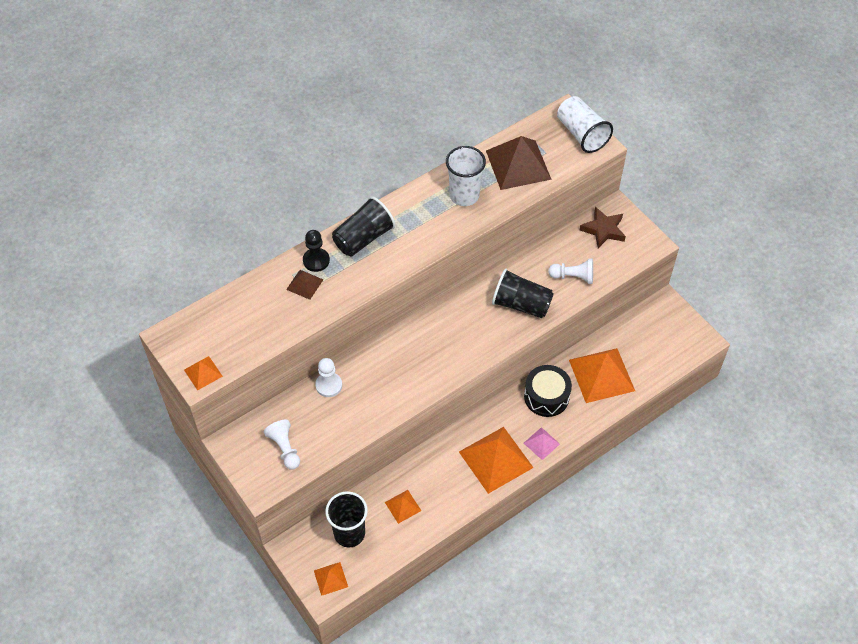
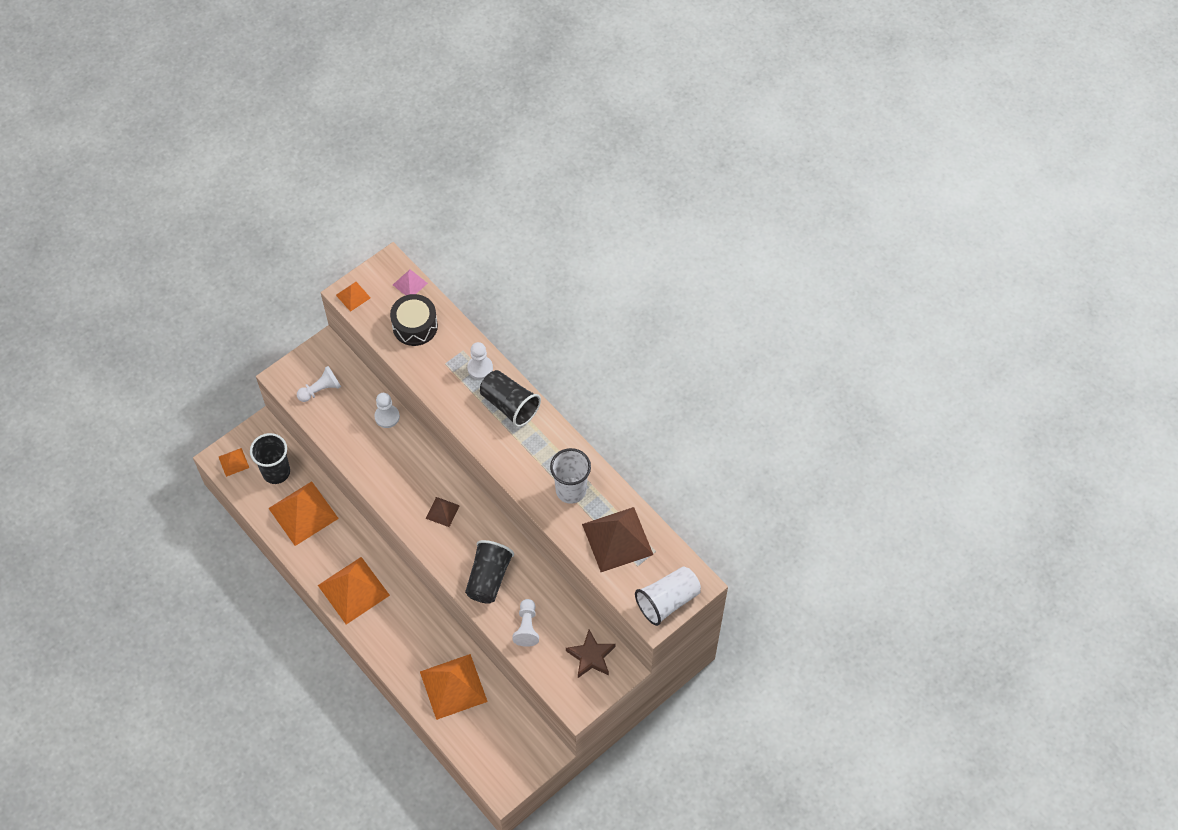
camera: 85 degrees right, 5 degrees up
(304, 284) = (452, 362): brown pyramid -> brown pyramid (442, 511)
(316, 260) = (480, 368): black pawn -> white pawn
(403, 506) = (303, 513): orange pyramid -> orange pyramid, size x2.05
(541, 443) = (372, 631): pink pyramid -> pink pyramid (410, 284)
(546, 397) = (425, 633): black drum -> black drum (415, 326)

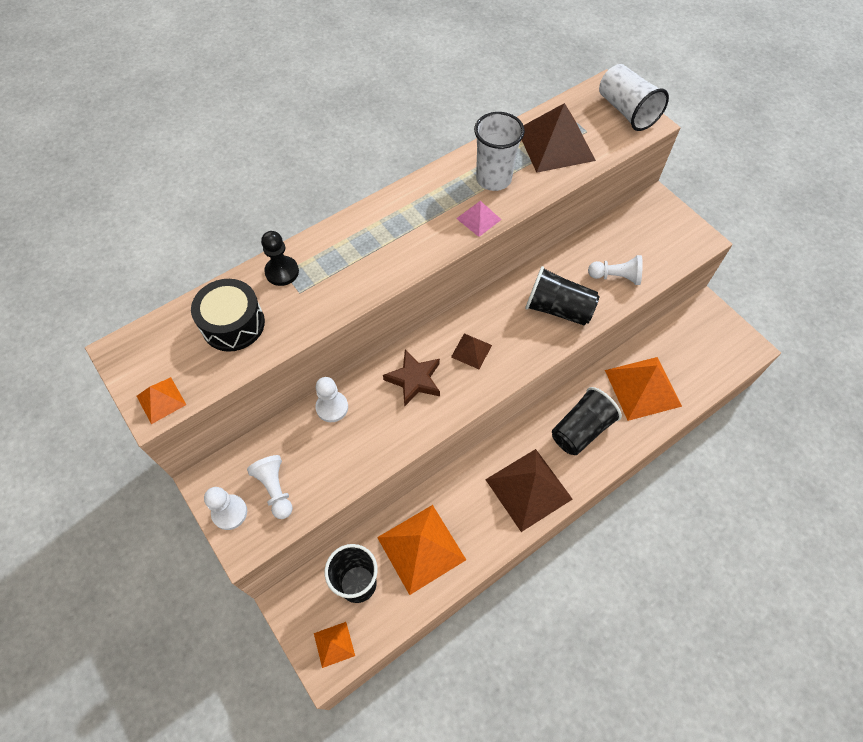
camera: 85 degrees left, 0 degrees up
(353, 590) = (528, 489): orange pyramid -> brown pyramid
(410, 284) = (163, 327): pink pyramid -> pink pyramid (478, 219)
(463, 349) = (282, 272): none -> black pawn
(480, 368) = (314, 255): white pawn -> white pawn (229, 512)
(510, 405) = (373, 228): black cup -> black cup (581, 429)
(591, 656) = (645, 224): brown star -> brown star (414, 379)

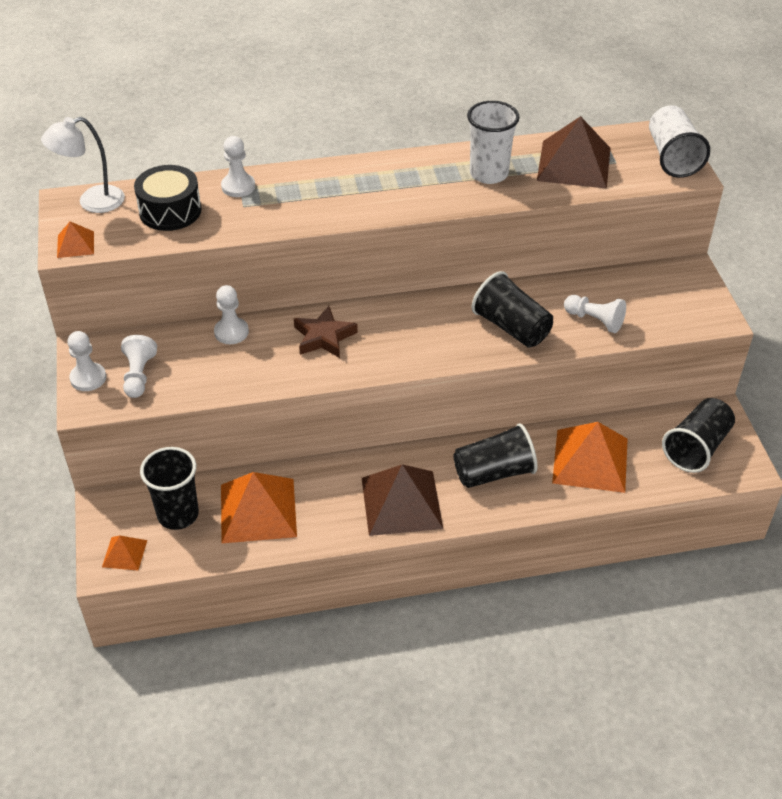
camera: 25 degrees right, 15 degrees down
(149, 342) = (92, 202): none -> white lamp
(282, 272) = (238, 186): black pawn -> white pawn
(471, 351) = (396, 333): brown pyramid -> none
(478, 219) = (450, 200): pink pyramid -> none
(708, 345) = (696, 448): none -> black cup

